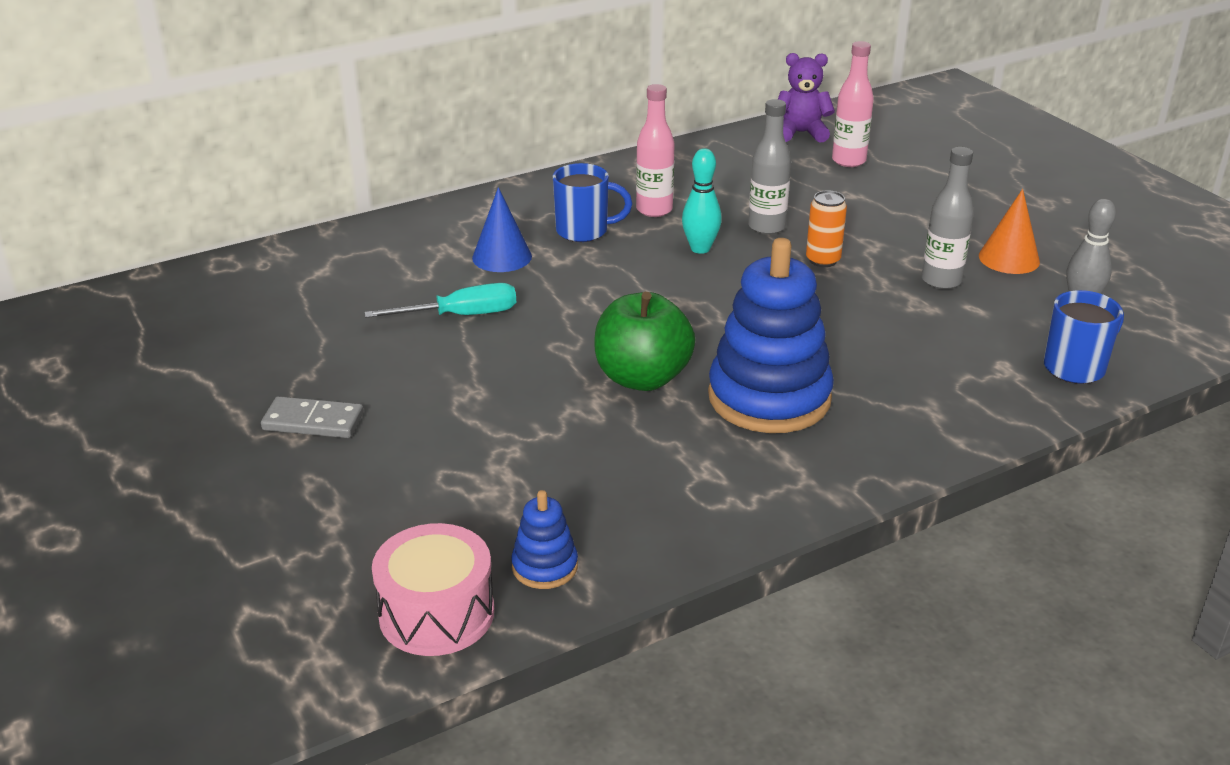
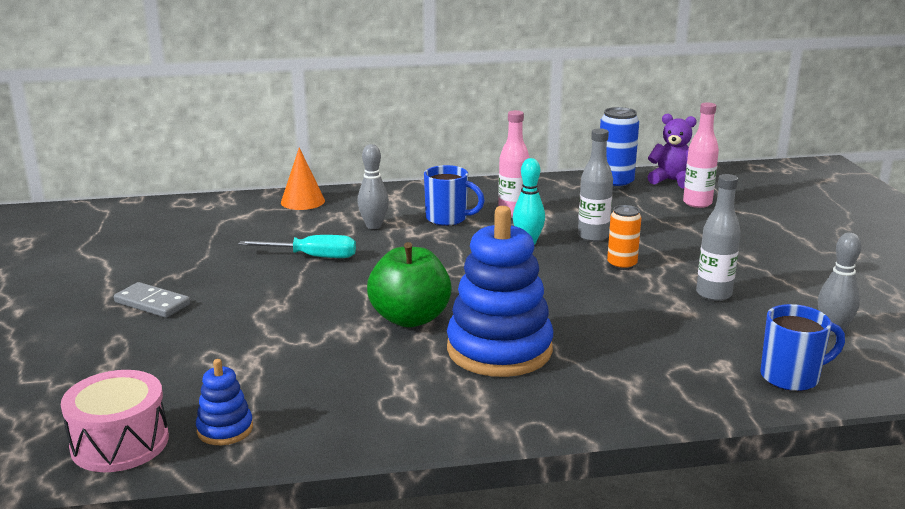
camera: 20 degrees right, 10 degrees down
(502, 257) = (374, 226): blue cone -> grey bowling pin
(741, 147) = (615, 183): none -> blue can
(1009, 258) = (788, 288): orange cone -> orange cone (302, 201)

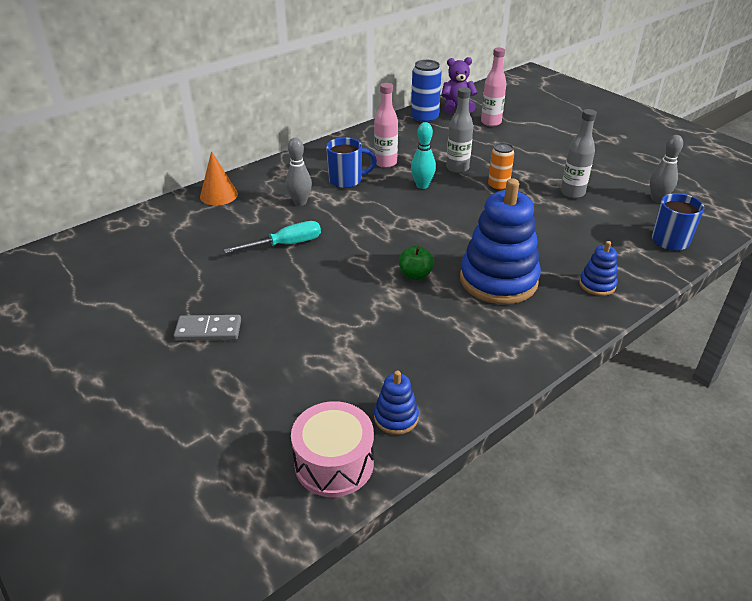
camera: 30 degrees left, 15 degrees up
(410, 318) = (415, 275): green apple -> green apple, size x0.55
(619, 390) = (597, 284): none -> blue stacking toy

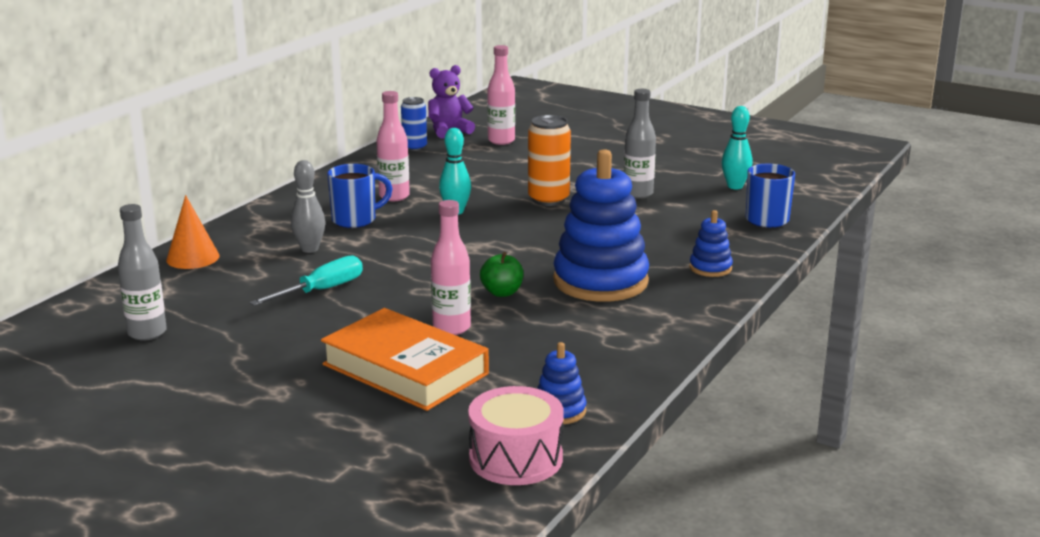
camera: 20 degrees left, 15 degrees down
(208, 330) = (281, 382): grey domino -> none
(302, 339) = (405, 369): none -> orange book
(358, 304) = (451, 328): none -> pink bottle
(424, 119) = (414, 147): blue can -> blue can, size x0.66
(457, 168) = (488, 189): grey bottle -> grey bottle (147, 333)
(498, 186) = (548, 199): orange can -> orange can, size x1.51
(657, 199) = (735, 186): grey bowling pin -> turquoise bowling pin

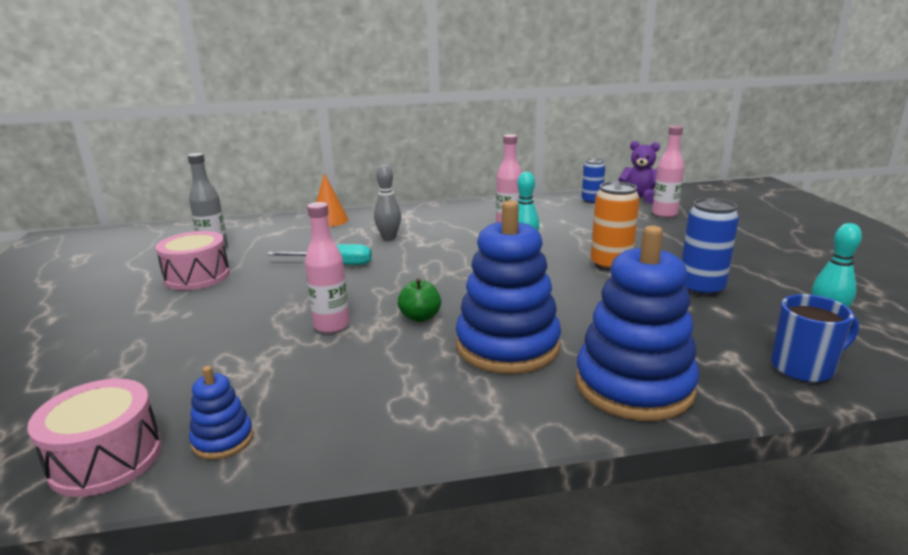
camera: 50 degrees right, 0 degrees up
(210, 357) = (197, 276): none -> pink drum
(355, 220) = (453, 231): blue mug -> none
(405, 369) = (240, 339): orange book -> none
(638, 194) = (701, 288): grey bottle -> blue can
(710, 268) = (634, 386): blue stacking toy -> blue stacking toy, size x2.19

